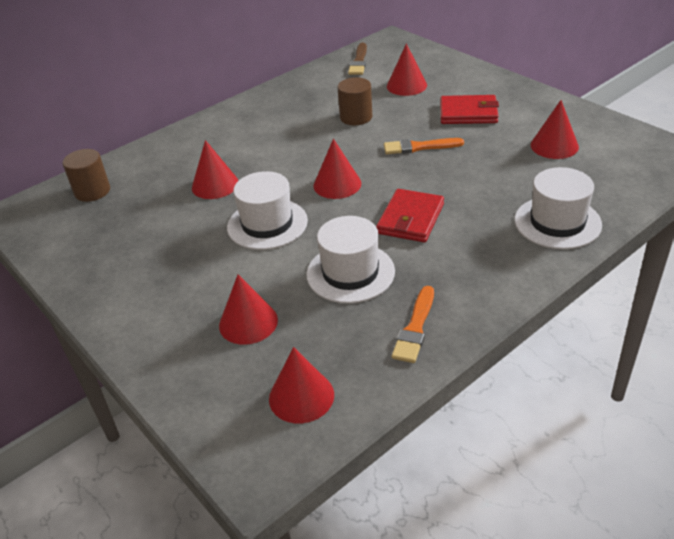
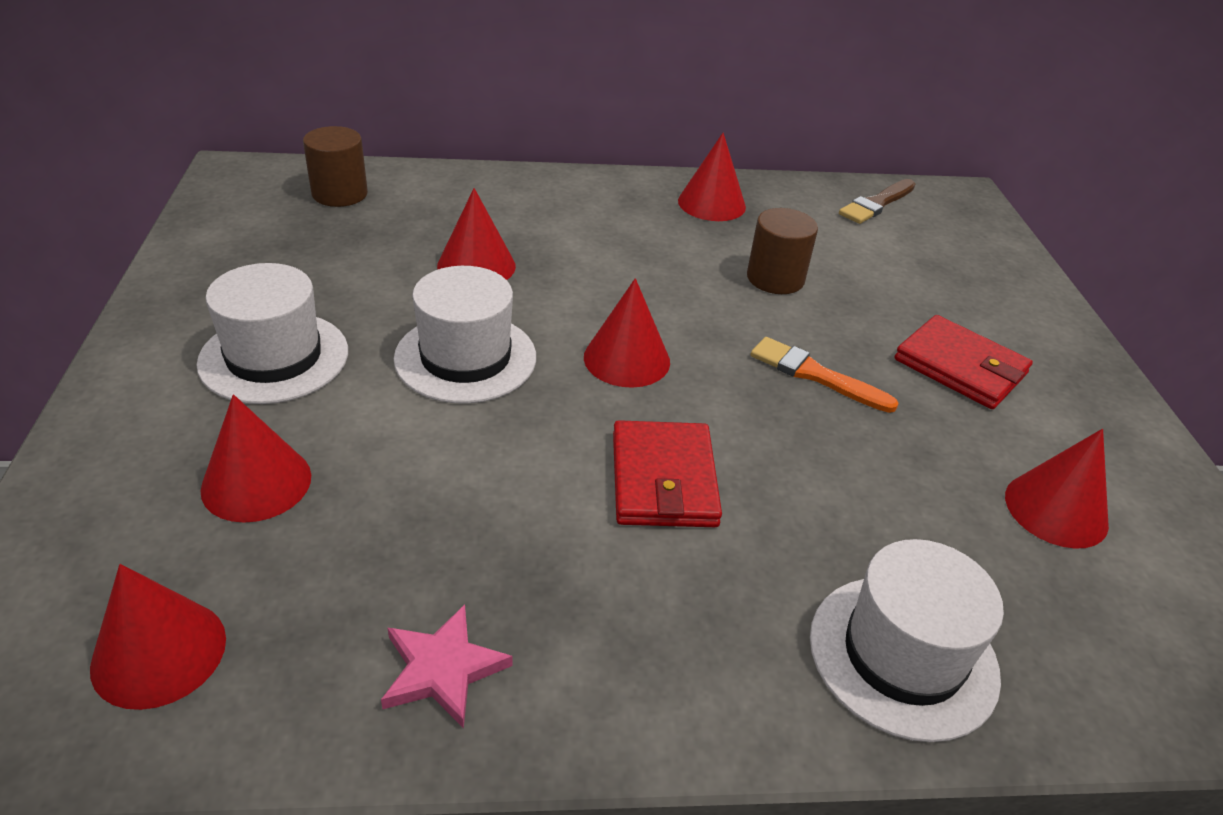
camera: 30 degrees right, 0 degrees up
(350, 273) = (473, 505): white hat -> white hat (274, 357)
(406, 85) = (908, 273): red cone -> red cone (711, 203)
(410, 219) = (663, 479): red wallet -> red wallet turned 60 degrees counterclockwise
(415, 328) = (442, 669): orange brush -> pink star

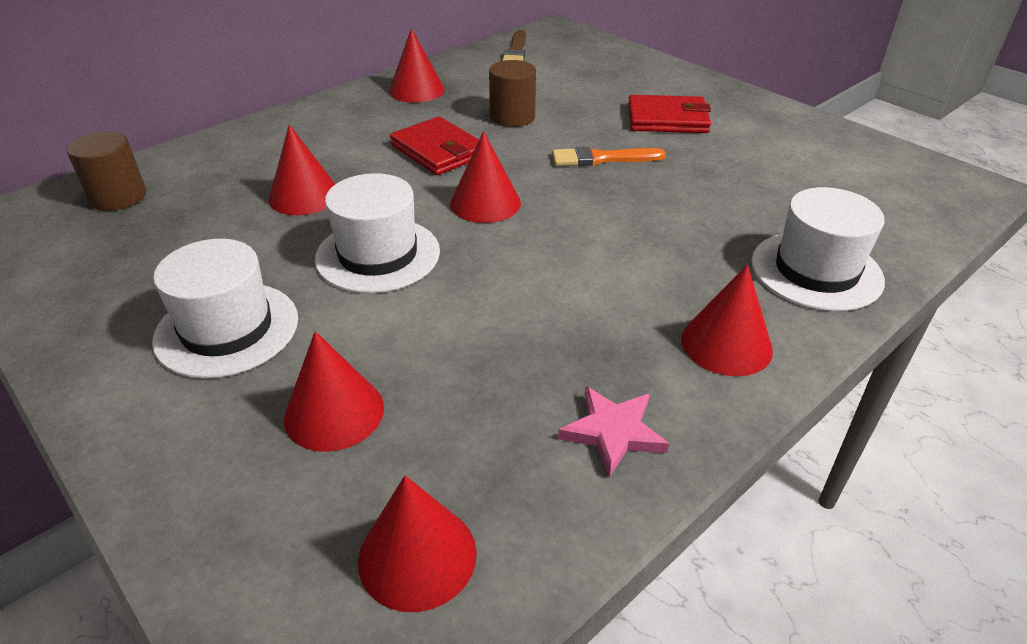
camera: 35 degrees left, 0 degrees up
(663, 479) = (595, 256): red wallet -> red wallet (438, 150)
(1056, 509) = (792, 165): red cone -> red cone (726, 344)

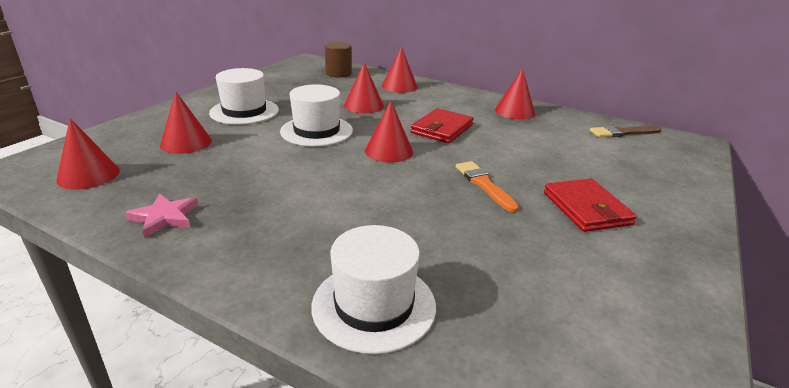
camera: 70 degrees right, 10 degrees down
(512, 117) = (513, 145): brown cylinder -> none
(726, 344) = (255, 257): red cone -> red cone (399, 86)

